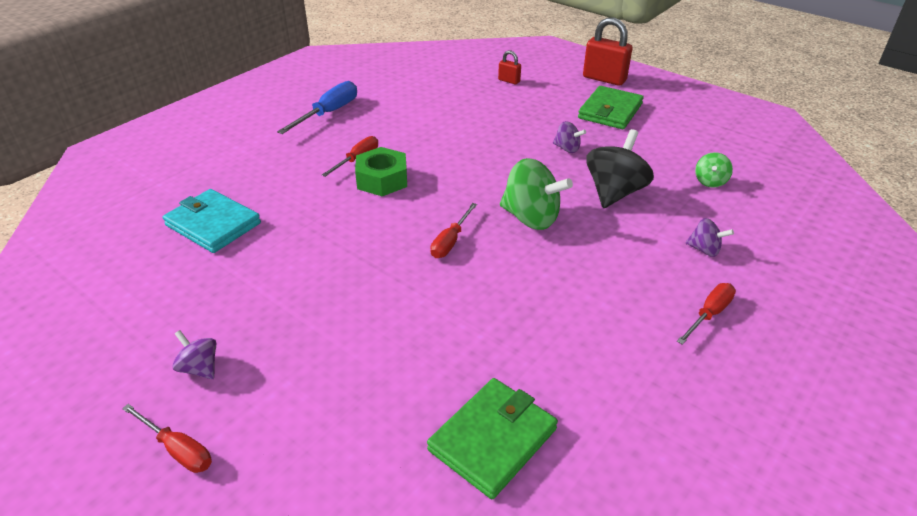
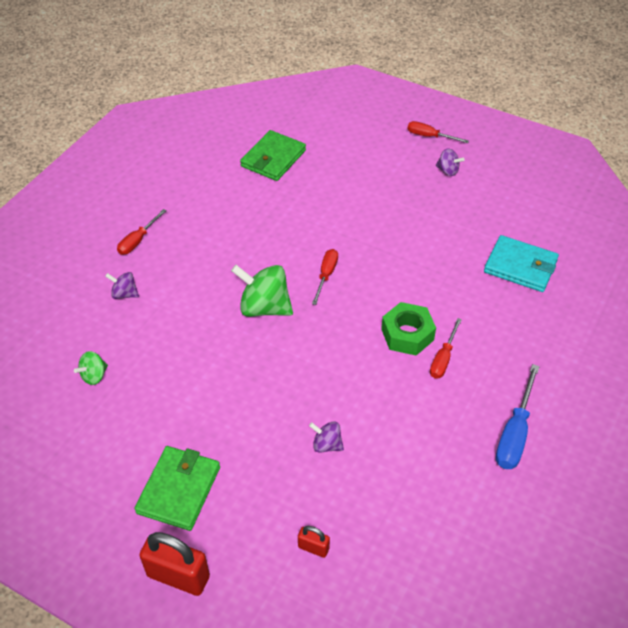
camera: 170 degrees right, 10 degrees up
(567, 149) = (233, 407): purple spinning top -> purple spinning top (326, 444)
(614, 192) = (189, 348): black spinning top -> none
(710, 181) = (94, 376): green spinning top -> green spinning top turned 150 degrees counterclockwise

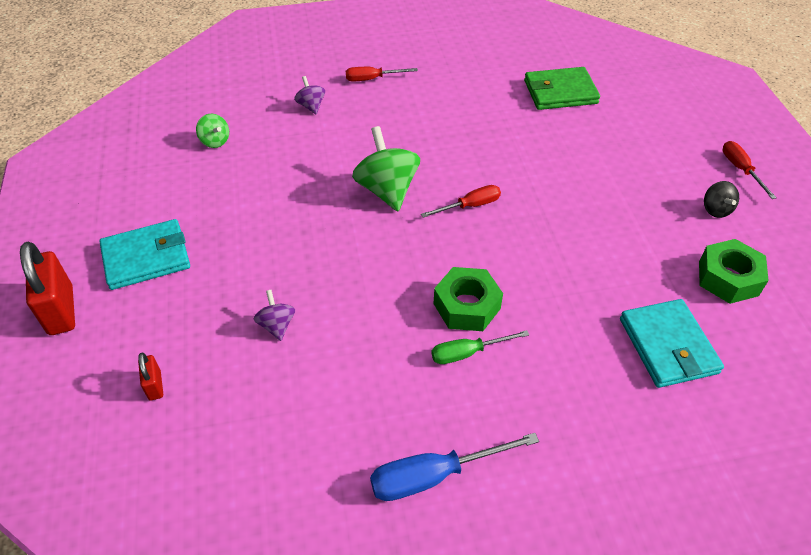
camera: 50 degrees right, 0 degrees up
(94, 376) = (215, 141): green spinning top -> green spinning top turned 135 degrees counterclockwise
(178, 490) = (146, 257): green wallet -> turquoise wallet
(443, 358) = (467, 353): red screwdriver -> green screwdriver
(448, 171) = (716, 210): purple spinning top -> black spinning top
(499, 206) = (728, 278): none -> green nut

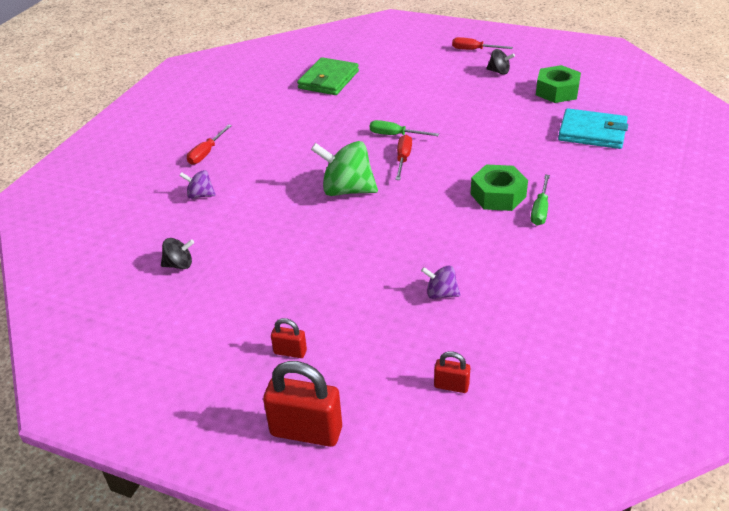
camera: 55 degrees left, 10 degrees down
(146, 257) = (290, 352): turquoise wallet -> red padlock
(215, 141) = (179, 265): green spinning top -> black spinning top
(434, 475) = (633, 261): blue screwdriver -> none
(507, 182) = (395, 135): none -> green screwdriver

